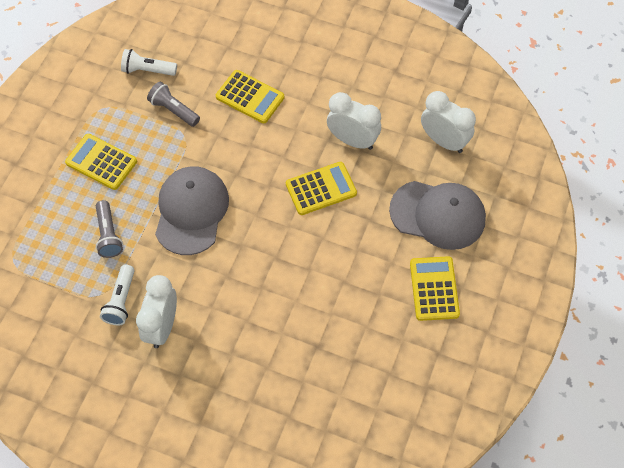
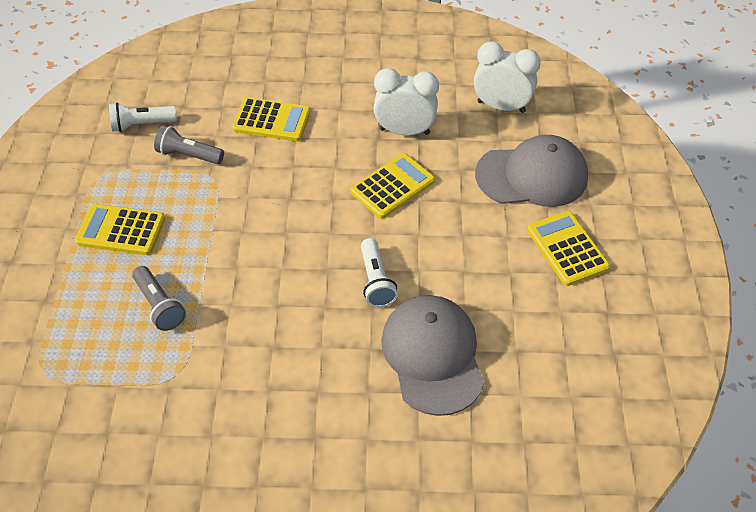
camera: 20 degrees left, 10 degrees down
(121, 300) = (204, 374): white flashlight -> white flashlight (376, 281)
(162, 326) = (269, 388): white clock -> none
(191, 211) = (252, 251): grey cap -> grey cap (432, 355)

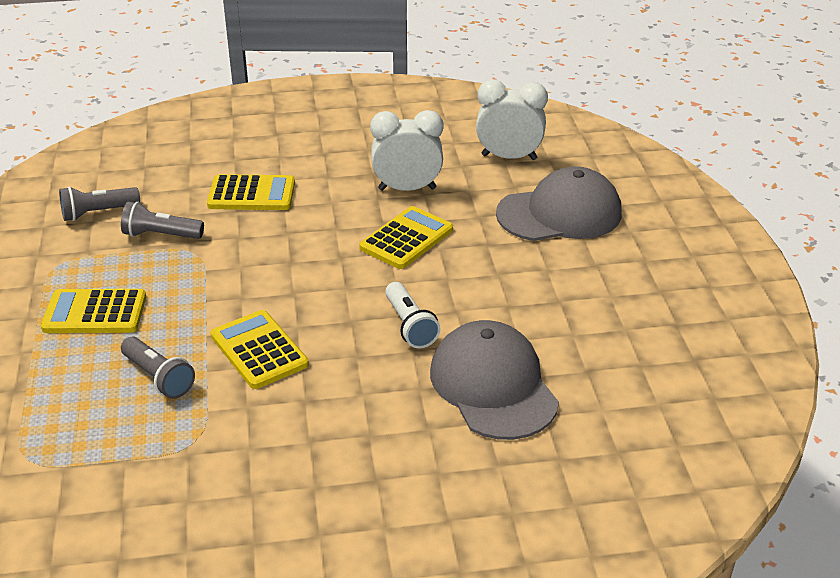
camera: 10 degrees left, 15 degrees down
(142, 125) = (98, 213): white flashlight -> grey flashlight
(567, 248) = (616, 273): yellow calculator -> yellow calculator (259, 350)

